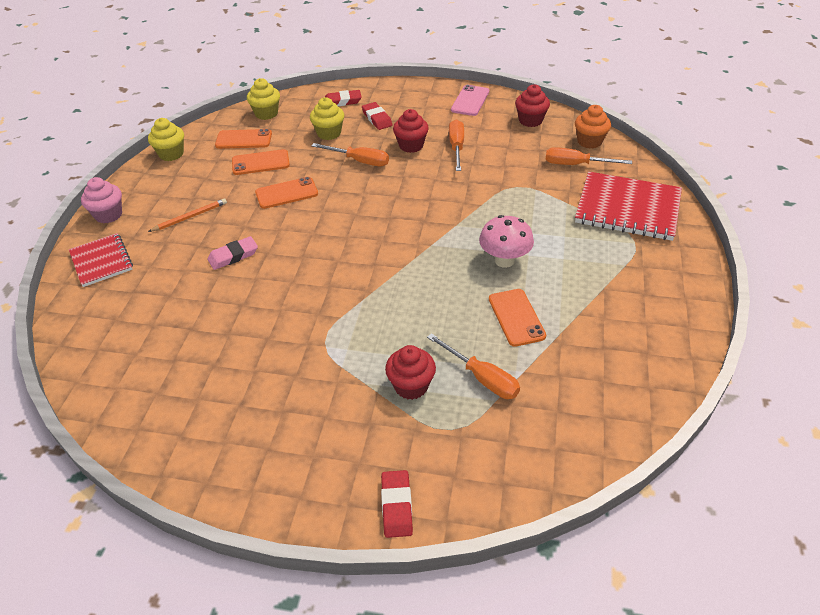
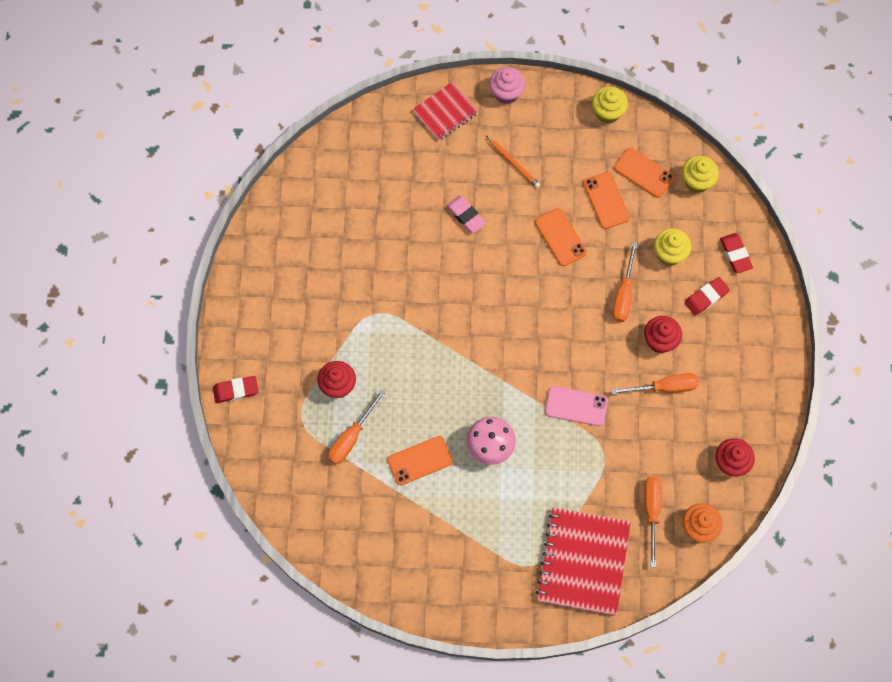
camera: 80 degrees right, 25 degrees up
(244, 139) = (644, 173): orange phone -> orange phone turned 45 degrees counterclockwise
(470, 101) = (761, 393): pink phone -> pink phone (576, 406)

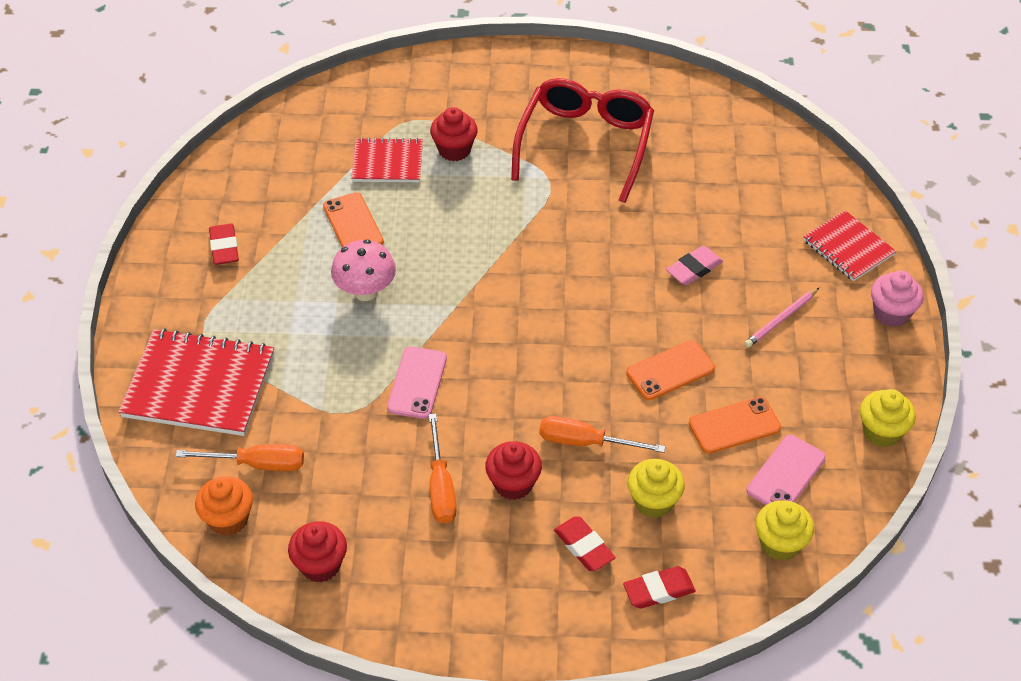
camera: 90 degrees right, 20 degrees down
(236, 390) = (451, 66): red eraser -> red eraser (224, 247)
(334, 286) = (585, 144): none -> red glasses
(351, 437) = (387, 162): orange screwdriver -> red notebook
(513, 163) = (781, 320): orange pencil -> pink pencil
(644, 173) = (786, 474): orange phone -> pink phone

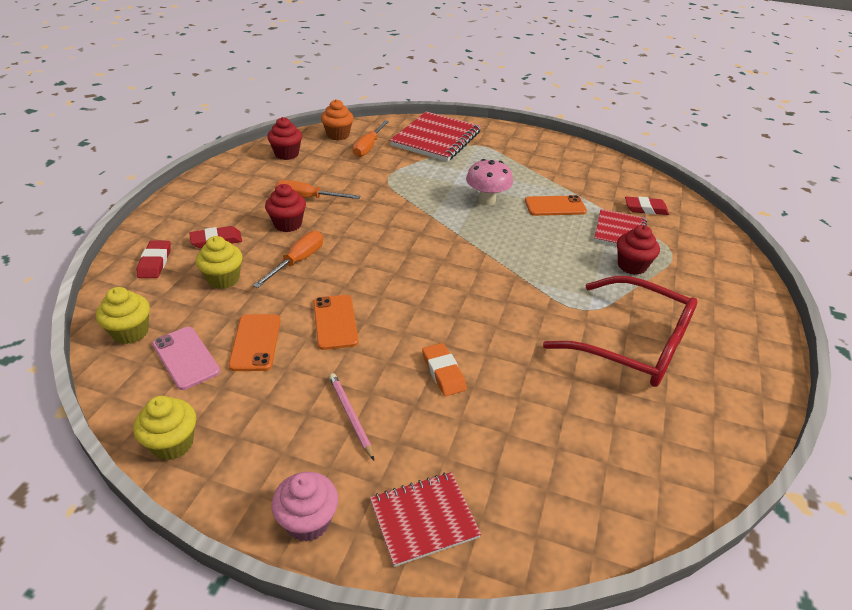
camera: 105 degrees right, 10 degrees down
(224, 247) = (546, 159): red eraser -> red eraser (645, 209)
(417, 383) = (395, 205): pink phone -> none
(694, 269) = (443, 372): pink eraser -> orange eraser

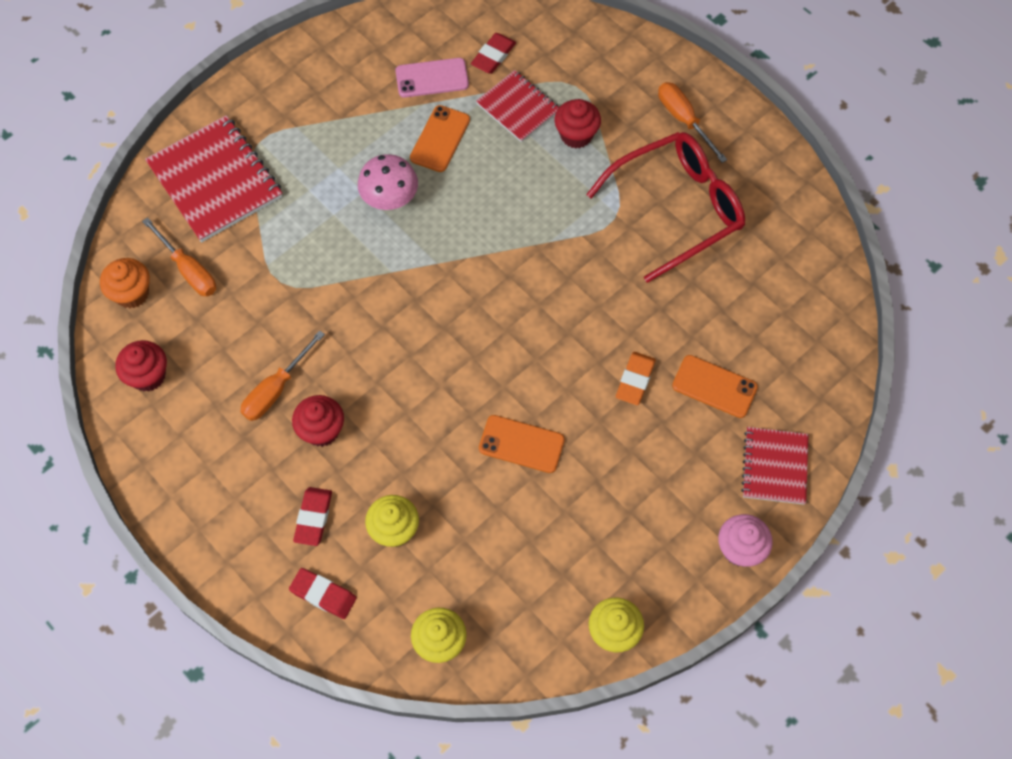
camera: 60 degrees left, 25 degrees up
(186, 358) = (506, 596): pink phone -> pink phone (432, 78)
(255, 342) = (515, 527): orange phone -> orange phone (714, 387)
(298, 261) = (401, 444): orange screwdriver -> orange screwdriver (684, 120)
(350, 416) = (649, 478): pink pencil -> none
(443, 372) = (635, 380): orange eraser -> orange eraser turned 75 degrees counterclockwise

